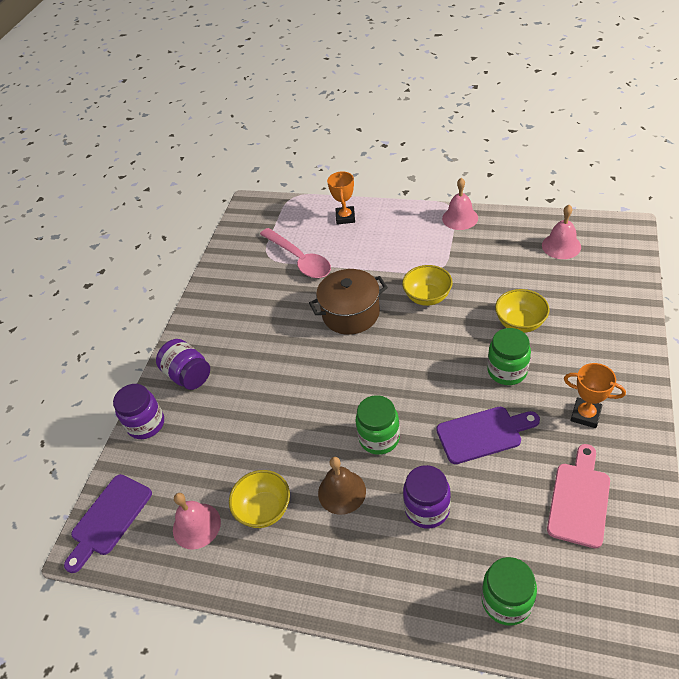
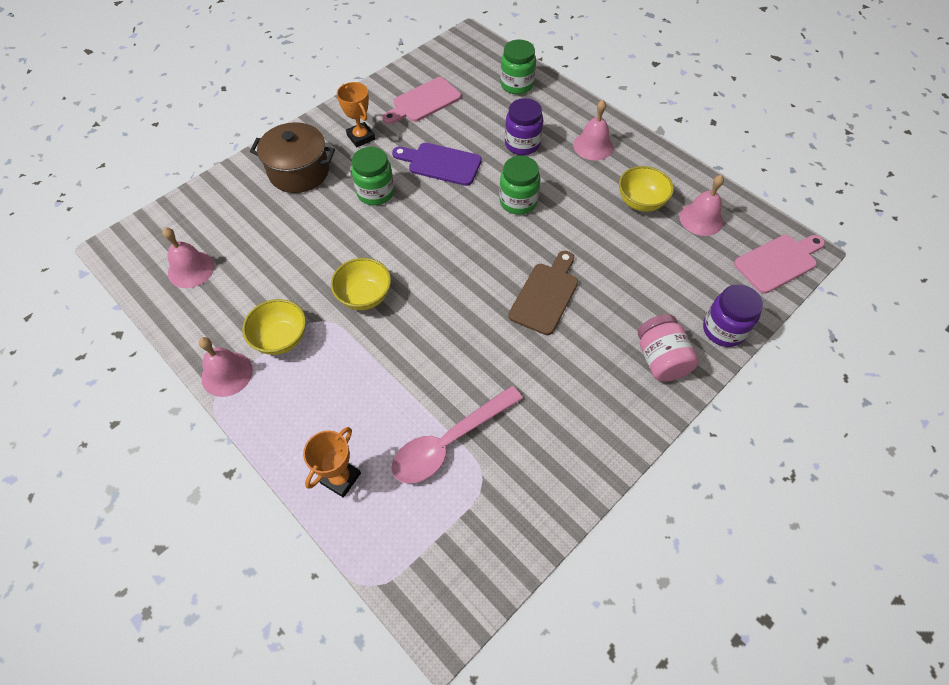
camera: 155 degrees left, 10 degrees up
(109, 518) = (778, 262): purple cutting board -> pink cutting board
(188, 375) = (660, 359): purple jar -> pink jar
(298, 372) = (545, 295): none -> brown cutting board
(300, 260) = (448, 442): pink spoon -> pink spoon turned 120 degrees counterclockwise
(342, 492) = (574, 183): brown bell -> none
(351, 313) = (450, 326): brown pot -> brown pot (299, 172)
(352, 556) = (593, 146): none -> pink bell
(520, 323) = (320, 222): yellow bowl -> yellow bowl (281, 339)

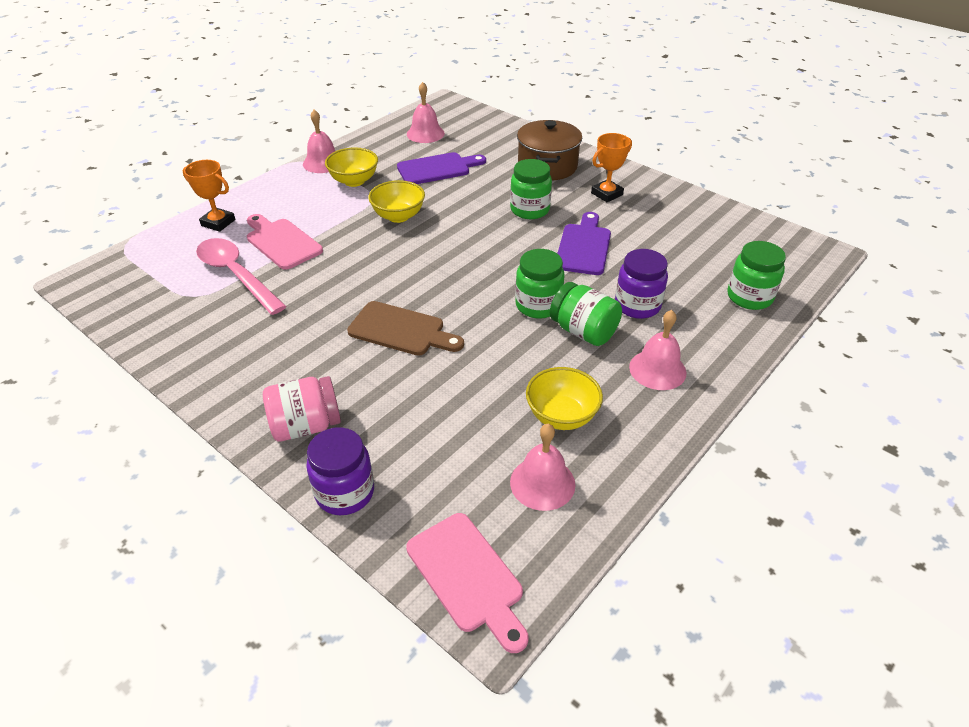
camera: 85 degrees right, 15 degrees down
(277, 260) = (437, 169): none -> purple cutting board
(423, 102) = (680, 228): pink cutting board -> pink cutting board (281, 242)
(551, 179) = (583, 331): none -> green jar

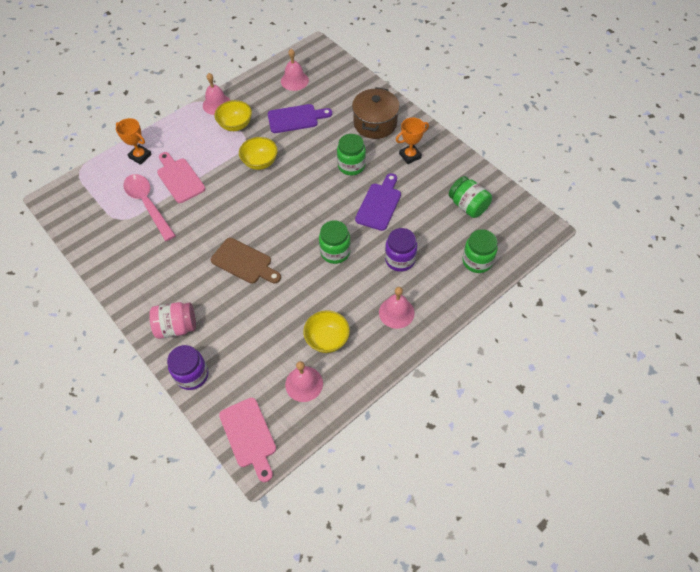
camera: 10 degrees right, 15 degrees up
(583, 331) = (358, 277): green jar -> green jar (468, 206)

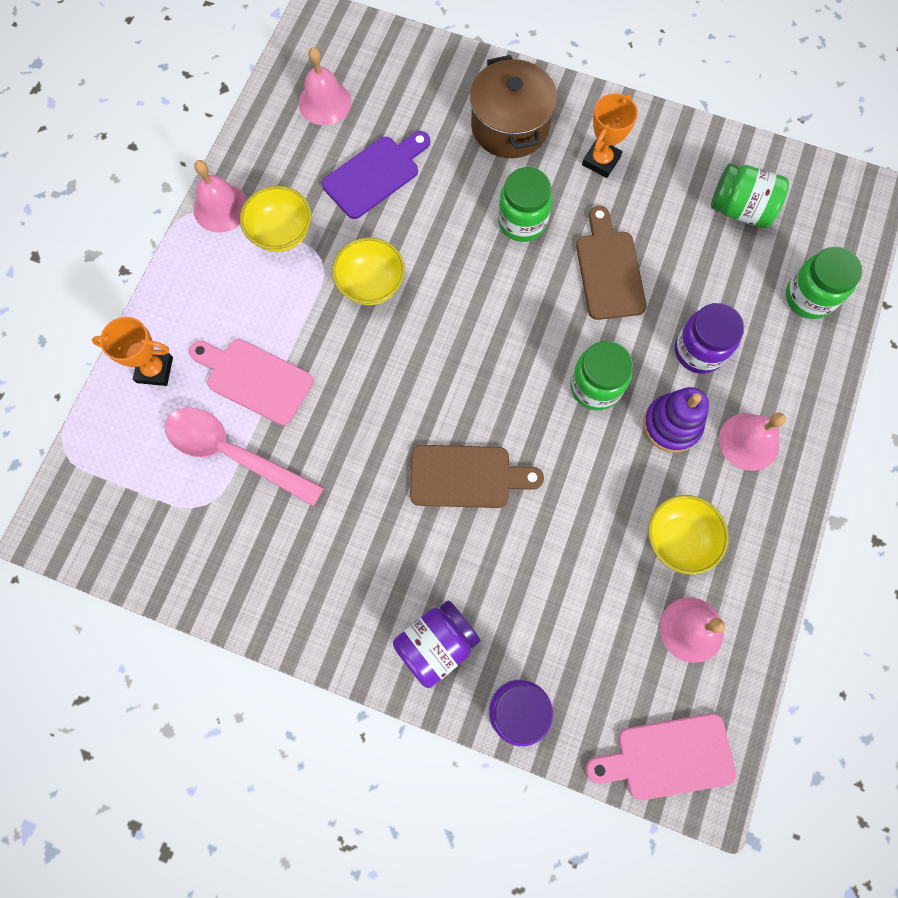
camera: 30 degrees left, 15 degrees up
(176, 327) = (436, 644): pink jar -> purple jar
(249, 436) = (668, 757): pink cutting board -> pink cutting board turned 135 degrees clockwise
(361, 286) = (671, 425): none -> purple stacking toy
(379, 204) = (609, 270): purple cutting board -> brown cutting board

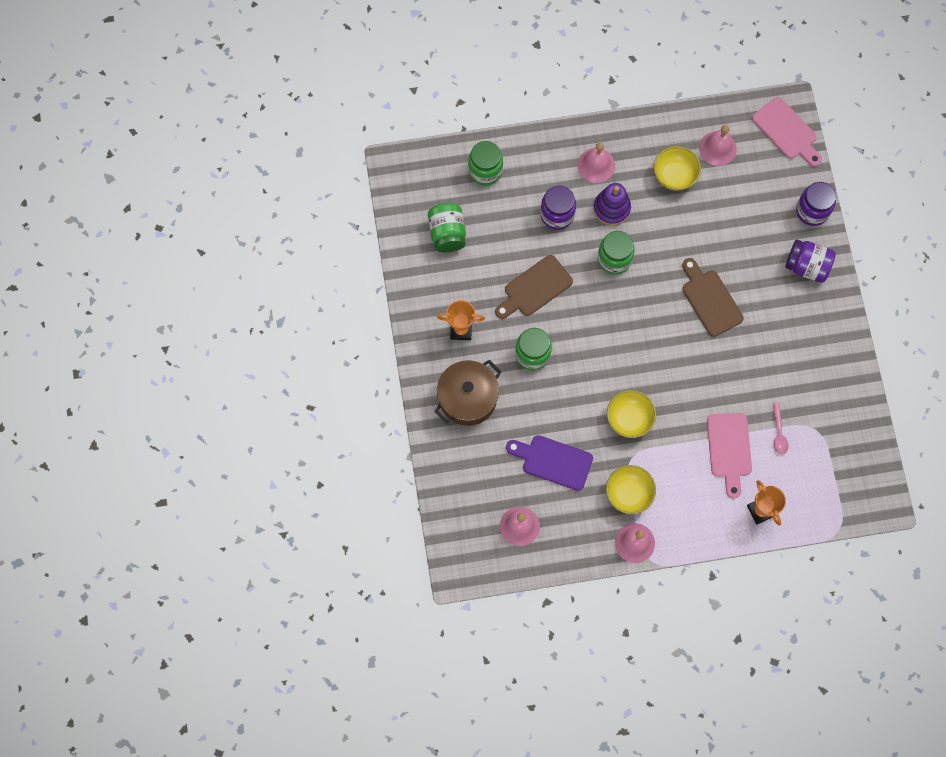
camera: 120 degrees left, 0 degrees up
(233, 453) = (778, 433): pink spoon -> pink spoon, size x0.48

